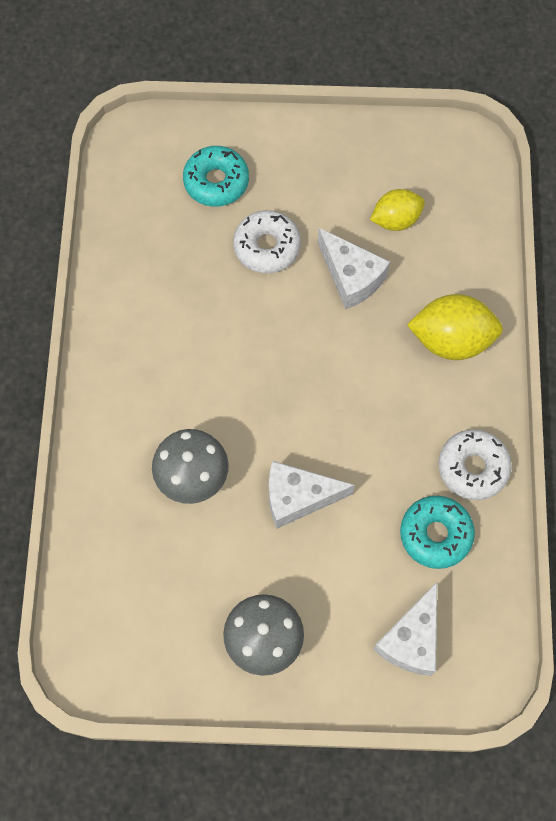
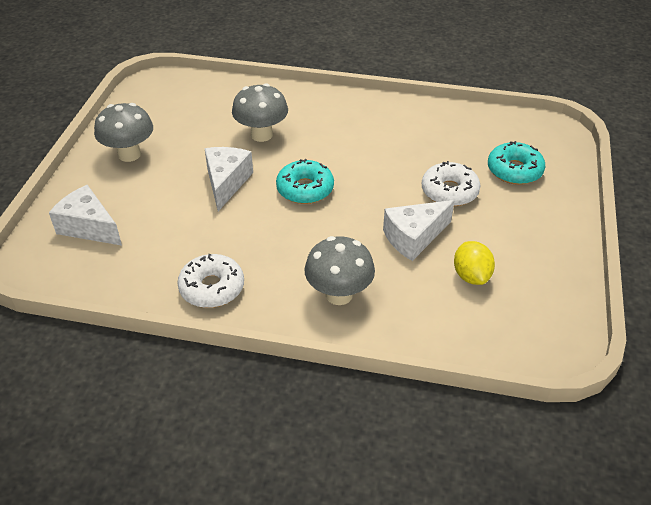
camera: 100 degrees right, 25 degrees down
(435, 534) = (164, 254): turquoise donut -> turquoise donut (305, 189)
(451, 340) = (339, 294): yellow lemon -> grey mushroom

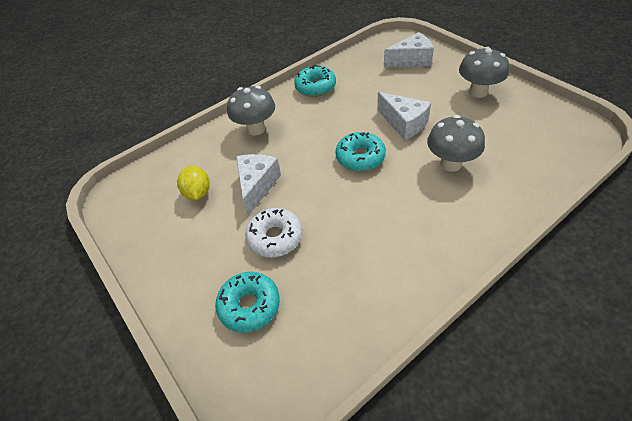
camera: 135 degrees right, 5 degrees up
(212, 288) = (315, 87): white donut -> turquoise donut
(471, 276) = (198, 193): yellow lemon -> yellow lemon turned 45 degrees clockwise

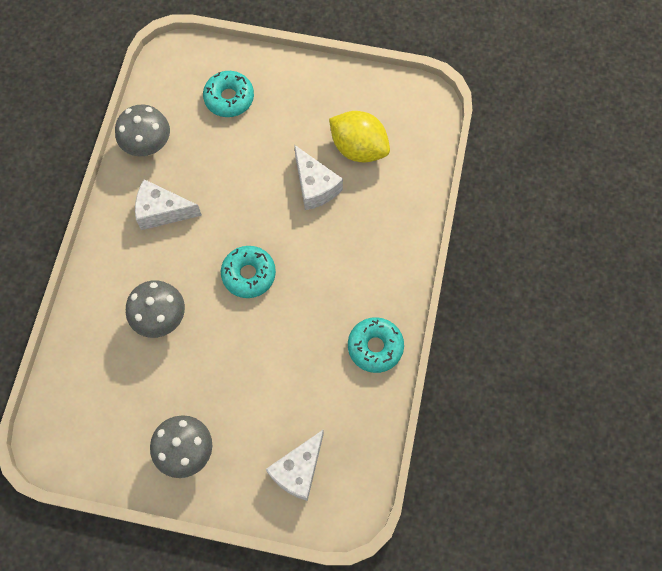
camera: 135 degrees right, 20 degrees up
(198, 193) = (358, 148): yellow lemon -> yellow lemon, size x1.54
(256, 129) = (380, 246): grey mushroom -> grey mushroom (148, 146)
(275, 237) = (256, 153): white donut -> none
(404, 123) = (237, 347): white cheese -> white cheese (162, 211)

